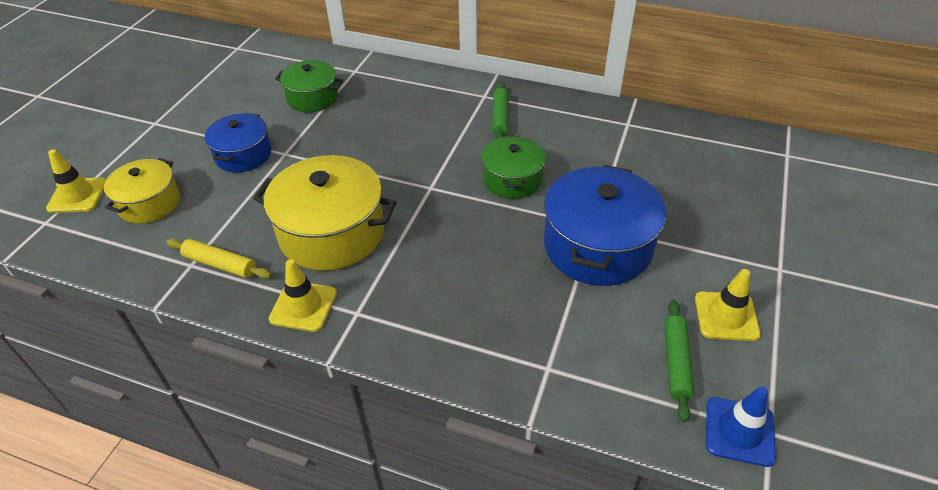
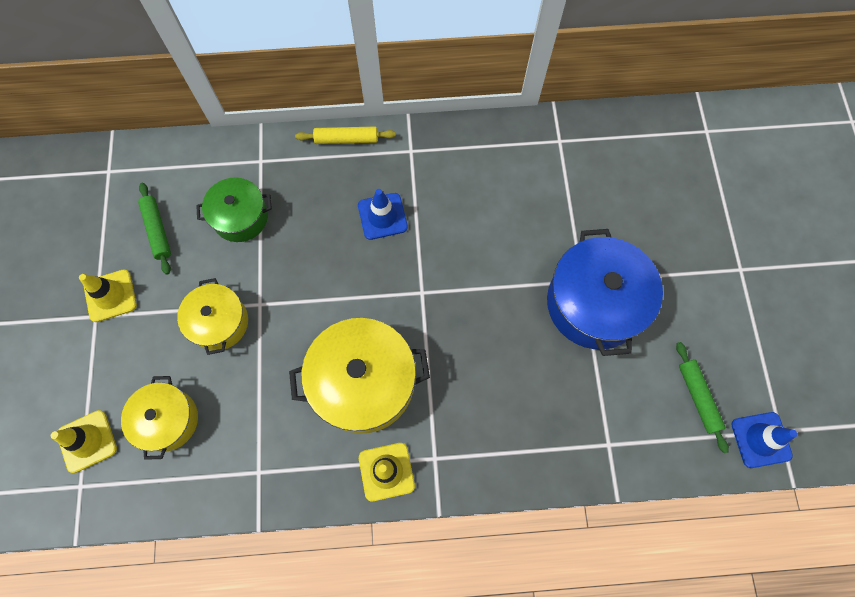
camera: 25 degrees left, 25 degrees up
(220, 264) = (285, 460): yellow rolling pin -> yellow rolling pin (346, 139)
(243, 155) = (219, 322): blue pot -> yellow pot
(430, 129) = (382, 216): none -> blue traffic cone
(500, 118) = (441, 176): green rolling pin -> green rolling pin (157, 230)
(512, 180) = (489, 253): green pot -> none
(726, 316) = (717, 336): yellow traffic cone -> yellow traffic cone (110, 296)

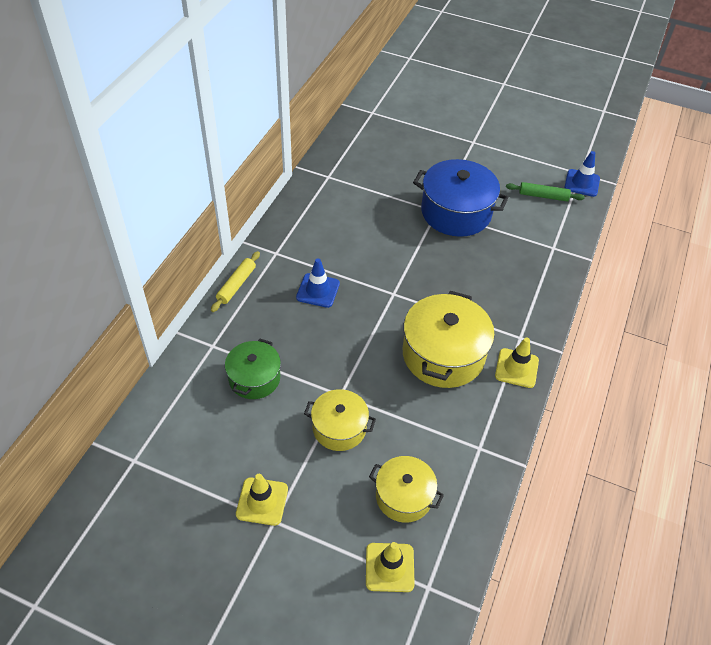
camera: 65 degrees left, 20 degrees down
(157, 230) = (224, 442): green rolling pin -> none

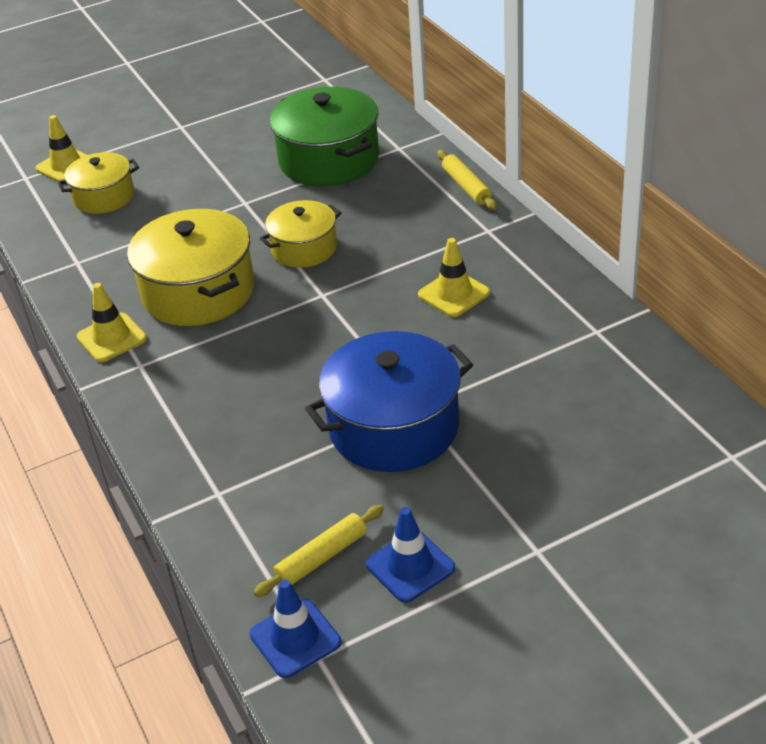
camera: 135 degrees right, 10 degrees down
(254, 378) = (329, 160): green pot -> green pot, size x1.66
(262, 501) = (204, 126): yellow traffic cone -> yellow traffic cone (454, 294)
(318, 290) = (393, 239): blue traffic cone -> blue traffic cone (410, 566)
(339, 428) = (212, 188): yellow pot -> yellow pot (304, 248)
(543, 196) = (321, 557): green rolling pin -> yellow rolling pin

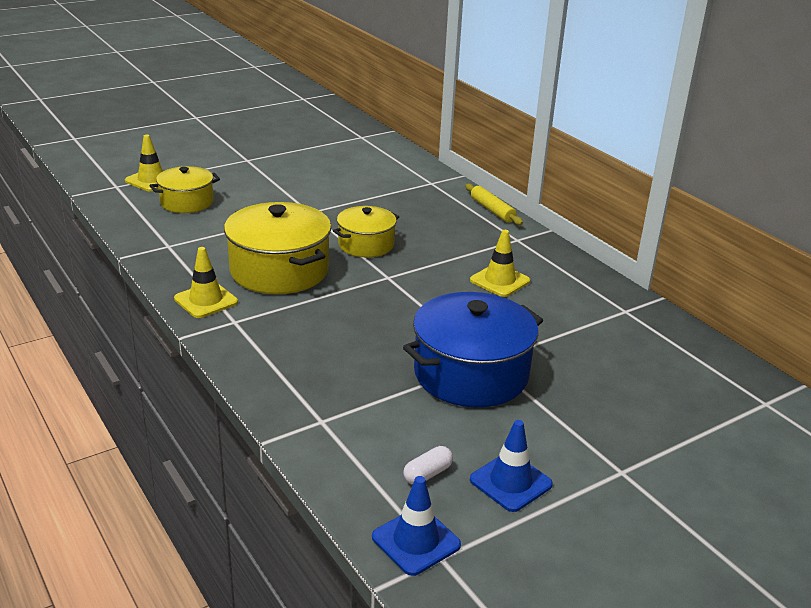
camera: 10 degrees left, 10 degrees down
(321, 557) = (427, 474): yellow rolling pin -> white capsule
(329, 160) = (375, 187): green pot -> none

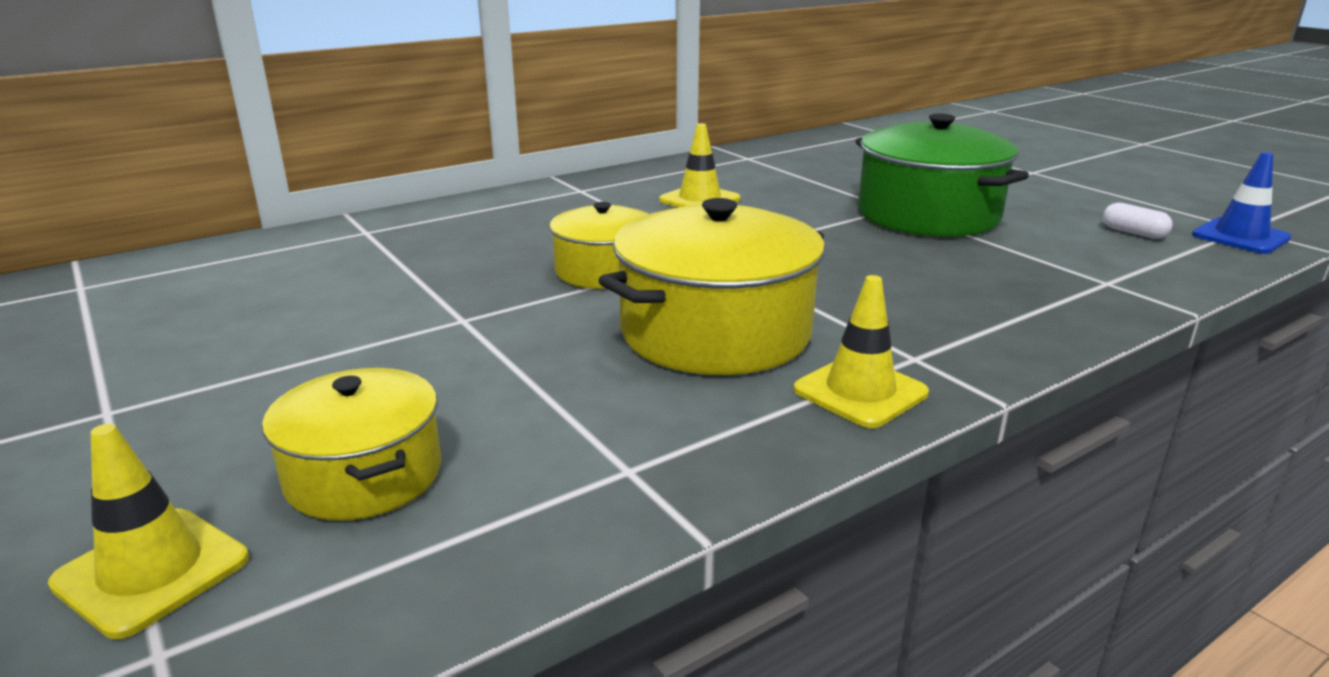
camera: 90 degrees left, 5 degrees down
(471, 374) = (928, 215): blue pot -> green pot
(492, 210) = (485, 199): yellow rolling pin -> none
(510, 482) = (1099, 204): blue traffic cone -> none

